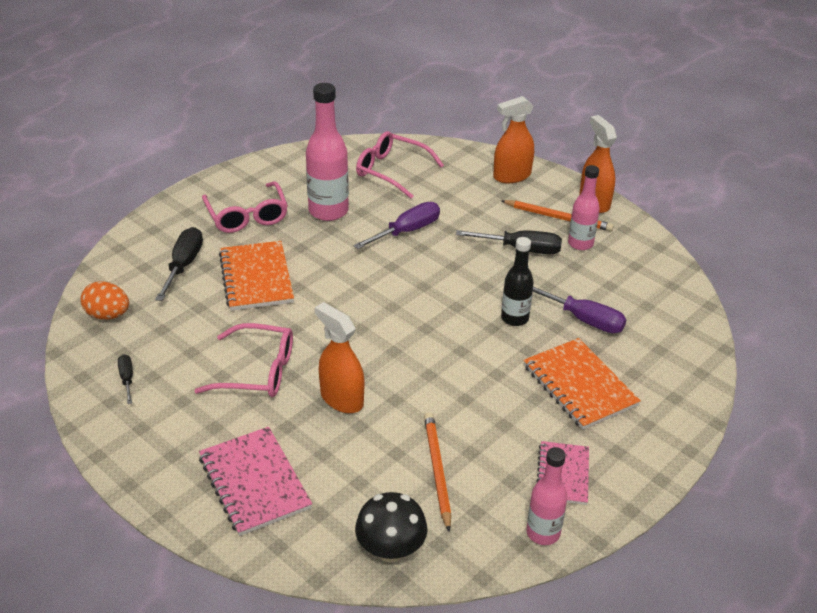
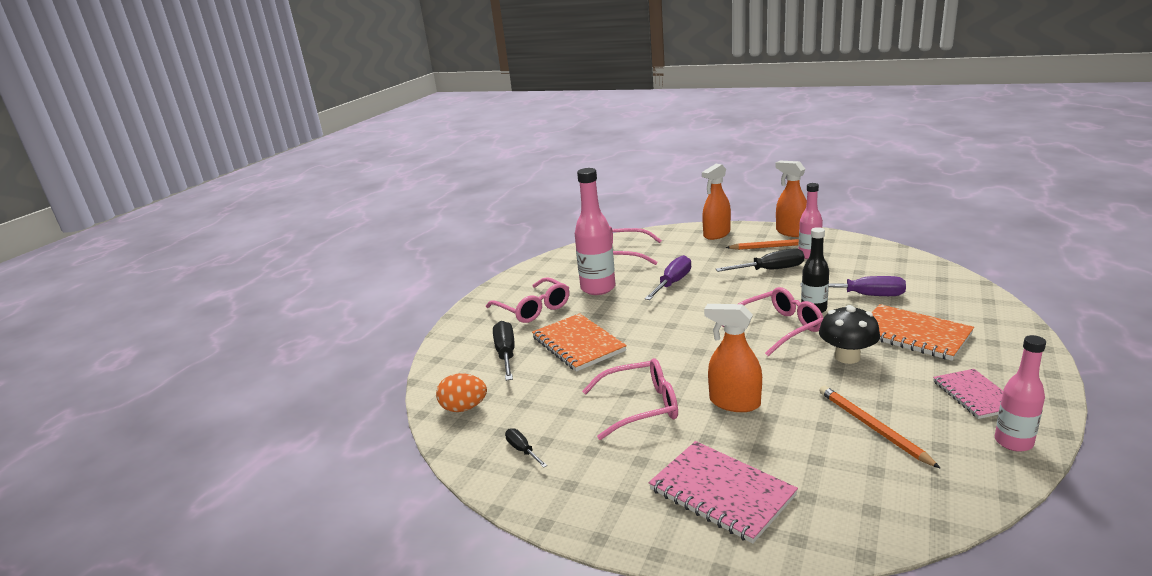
camera: 15 degrees left, 15 degrees down
(391, 549) = (903, 503): black mushroom -> black mushroom (847, 357)
(458, 329) = (778, 328): none -> pink glasses

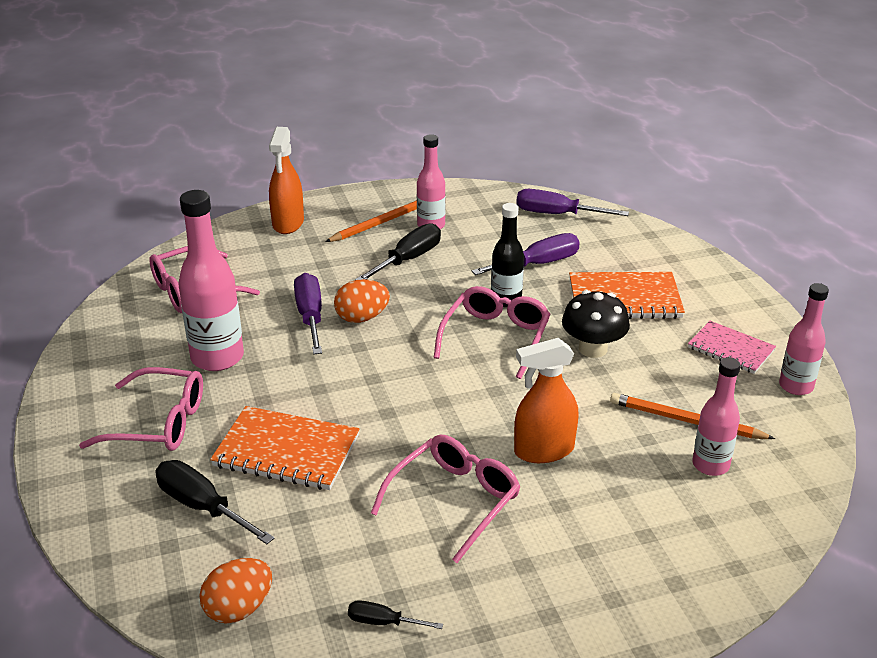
camera: 45 degrees left, 10 degrees up
(703, 292) = (362, 318): none -> orange egg
(721, 493) = (633, 557): pink notebook -> none
(791, 232) = (377, 196): orange spray bottle -> none
(858, 463) = (710, 465): none -> pink bottle
(917, 270) = (557, 214): none -> purple screwdriver

